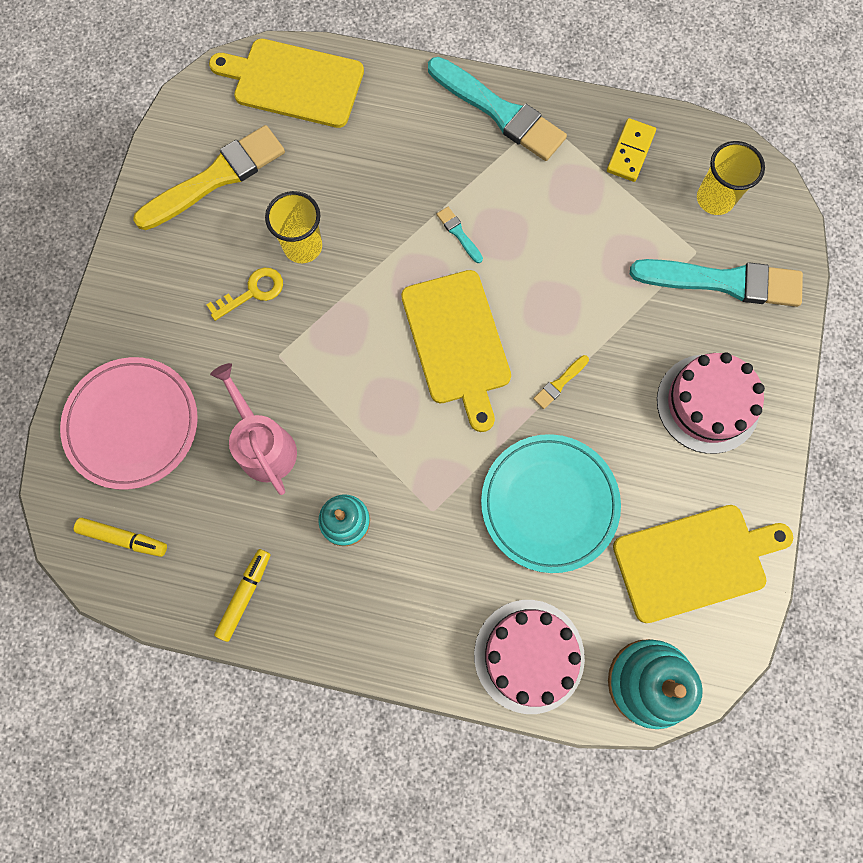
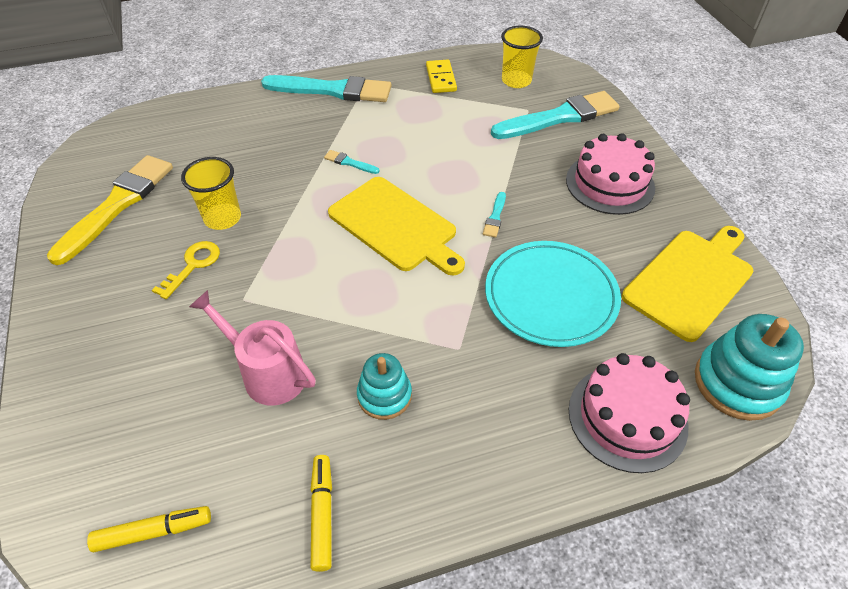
camera: 30 degrees left, 25 degrees down
(132, 424) = (117, 419): pink plate -> none
(294, 82) = (157, 128): yellow cutting board -> none
(559, 383) = (495, 217): yellow brush -> turquoise brush

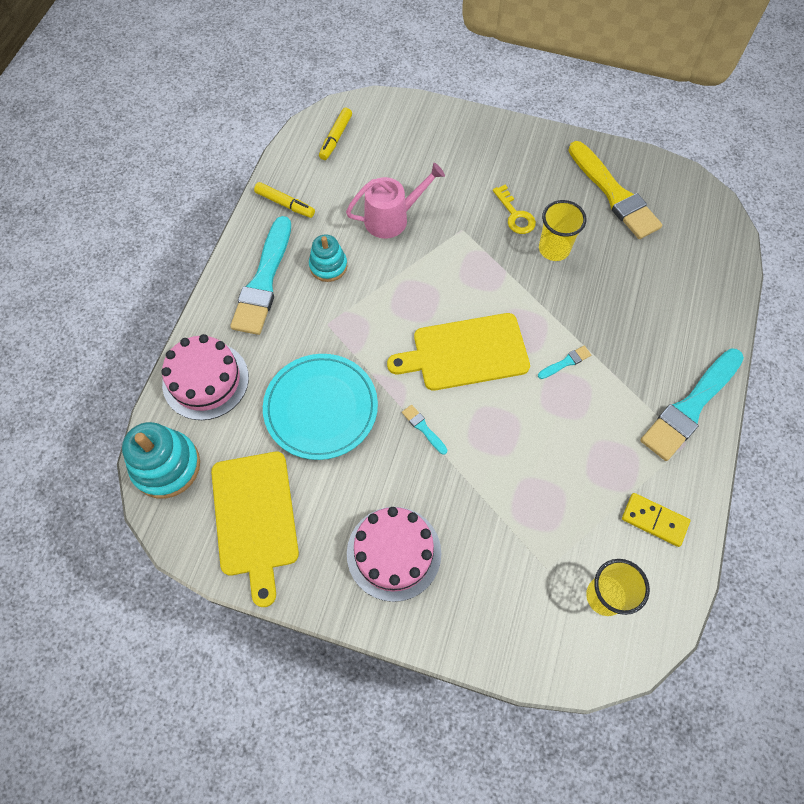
camera: 125 degrees right, 15 degrees up
(559, 117) = (514, 589): turquoise brush -> turquoise brush (264, 281)

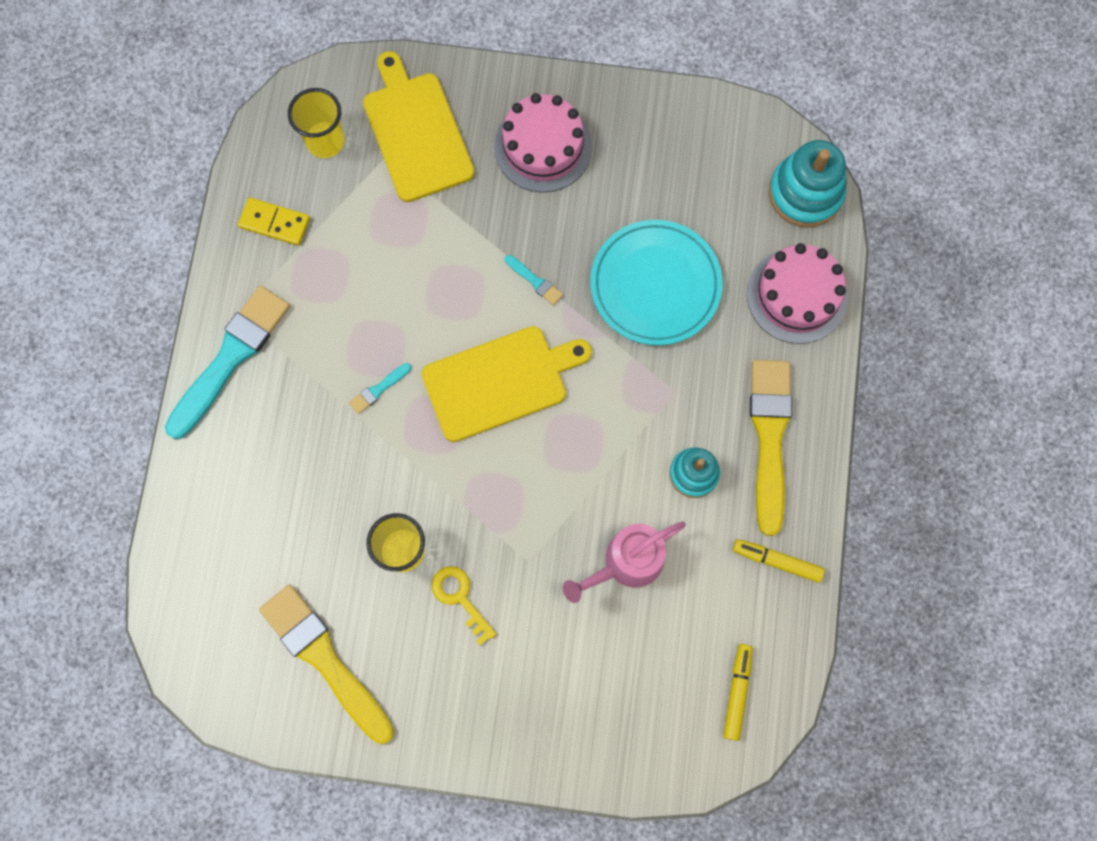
camera: 170 degrees right, 10 degrees up
(255, 518) = (694, 157): yellow cutting board -> yellow cutting board (416, 132)
(264, 281) = (769, 437): turquoise brush -> yellow brush

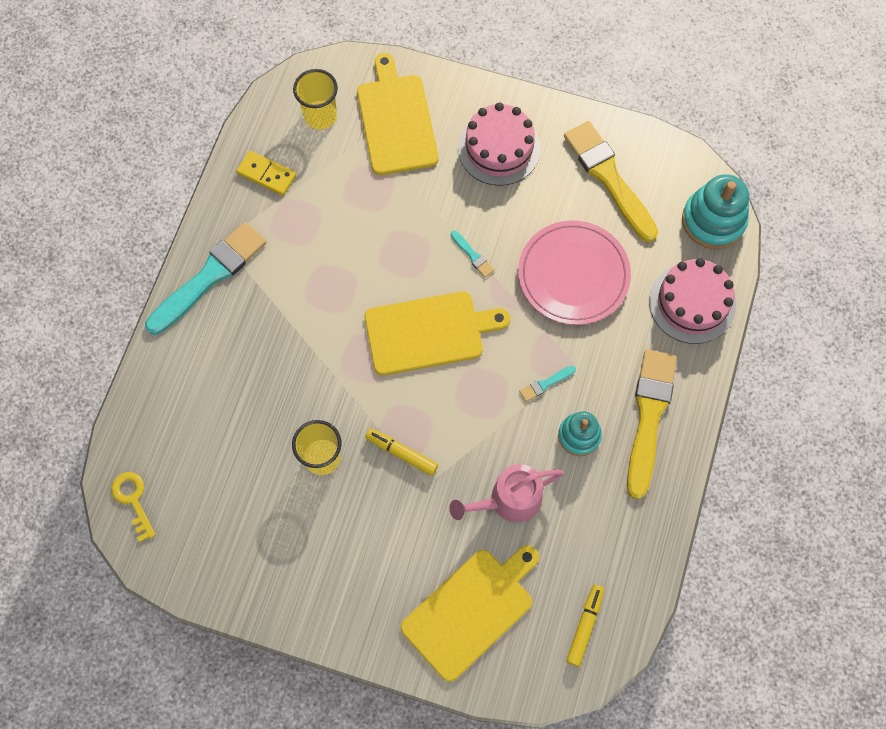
camera: 10 degrees right, 5 degrees down
(325, 659) = (240, 536): yellow brush -> yellow brush (609, 178)
(378, 389) = (326, 322): turquoise brush -> turquoise brush (545, 384)
(460, 598) = (363, 505): yellow key -> yellow key (133, 500)
(605, 697) = (471, 610): none -> yellow cutting board
(655, 285) = (573, 275): turquoise plate -> pink plate
(777, 561) = (638, 521): yellow marker -> yellow marker (402, 453)

